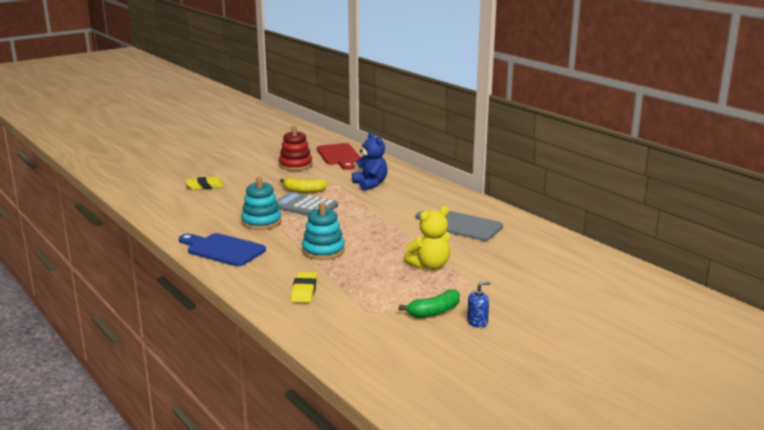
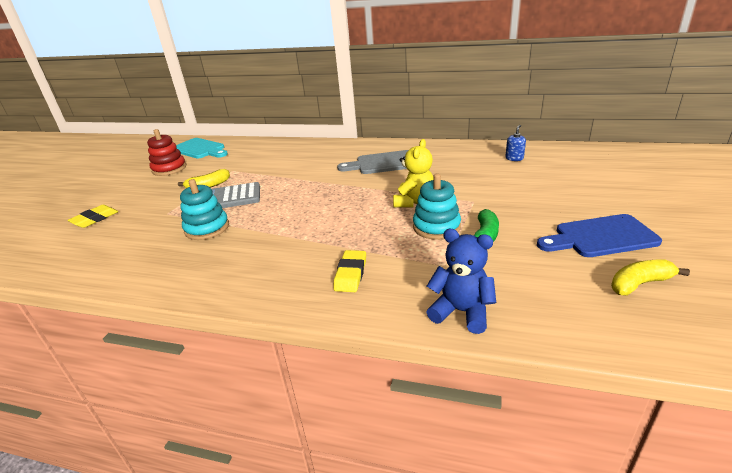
camera: 35 degrees left, 10 degrees up
(223, 249) = (203, 273): blue cutting board -> blue cutting board (600, 237)
(304, 291) = (351, 274): yellow eraser -> yellow eraser turned 45 degrees clockwise
(323, 251) = (308, 228): turquoise stacking toy -> turquoise stacking toy (436, 227)
(339, 156) = (200, 149): red cutting board -> turquoise cutting board
(370, 184) = (261, 160): blue teddy bear -> blue teddy bear (461, 312)
(477, 322) = (527, 229): blue soap dispenser -> blue soap dispenser (514, 158)
(482, 389) = (640, 284): none -> yellow banana

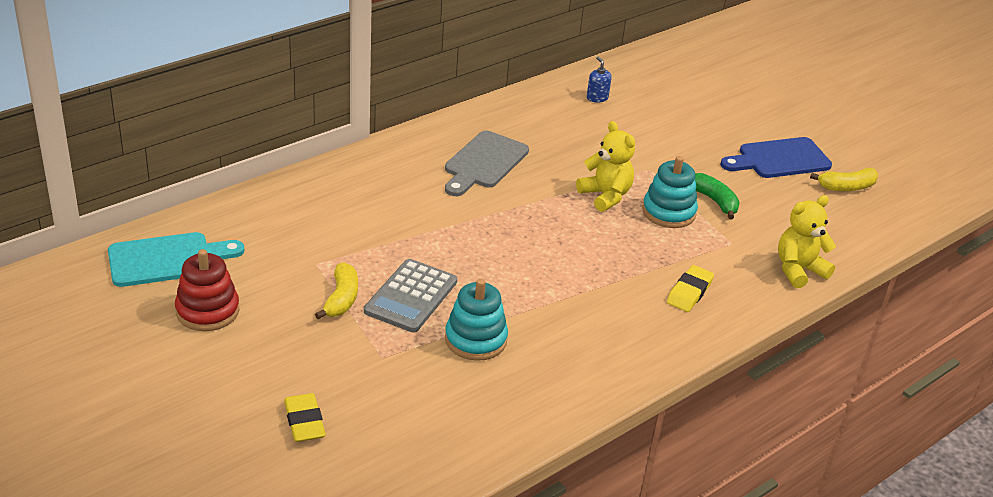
camera: 60 degrees left, 5 degrees up
(351, 274) = (689, 292): yellow eraser -> yellow eraser turned 75 degrees clockwise
(461, 312) = (798, 270): blue teddy bear -> yellow teddy bear
(600, 237) = (779, 159): blue cutting board -> blue cutting board turned 45 degrees clockwise
(640, 284) = (846, 187): yellow banana -> yellow banana turned 120 degrees counterclockwise

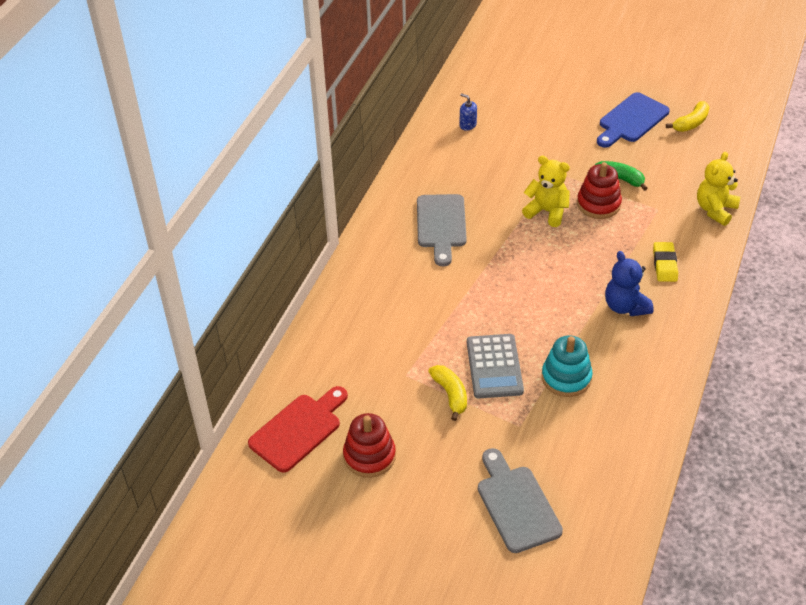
camera: 25 degrees left, 10 degrees up
(167, 260) = (299, 430): turquoise cutting board -> red cutting board
(304, 421) = (516, 504): yellow eraser -> grey cutting board
(606, 308) = (625, 306): none -> blue teddy bear
(668, 212) = (598, 204): turquoise stacking toy -> red stacking toy

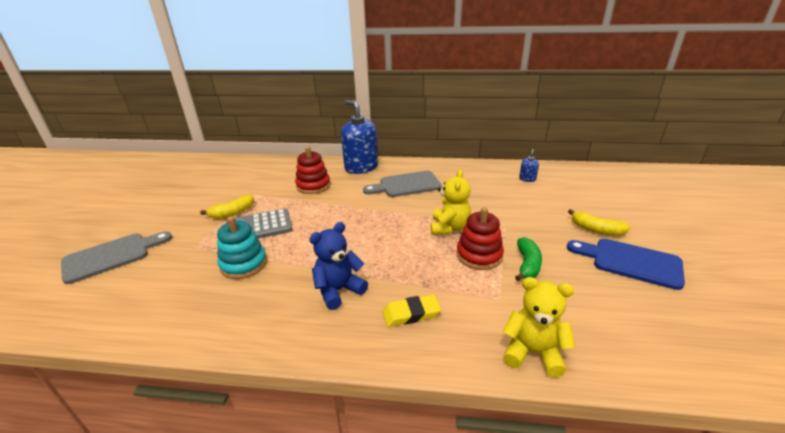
camera: 75 degrees right, 15 degrees down
(299, 430) = (212, 169): red cutting board -> none
(369, 456) = (184, 193): red stacking toy -> red stacking toy (313, 186)
(371, 259) = (361, 167): none -> blue soap dispenser
(691, 123) = (681, 311): yellow banana -> yellow banana (596, 229)

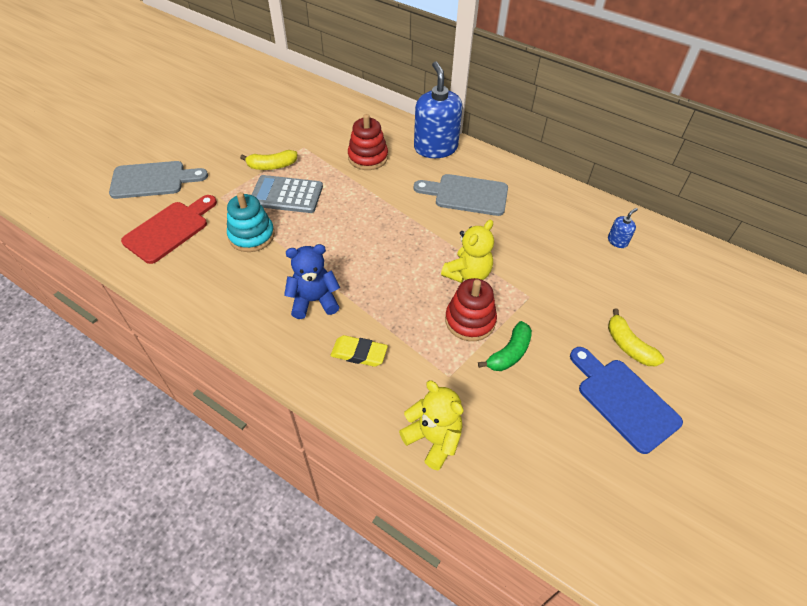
camera: 25 degrees right, 20 degrees up
(151, 288) = (170, 230): none -> red cutting board

